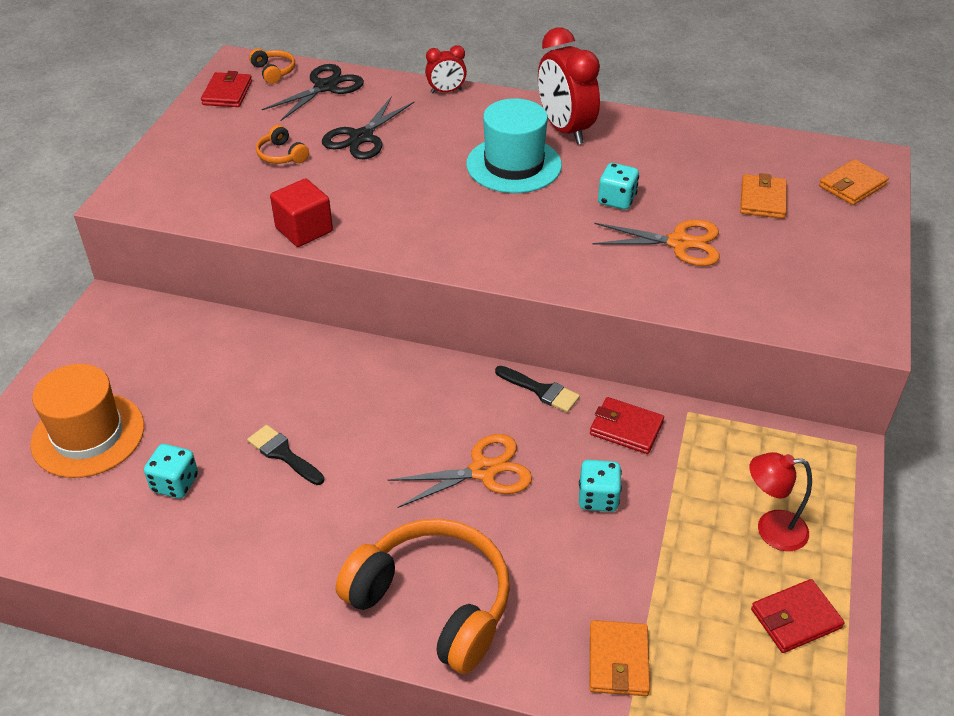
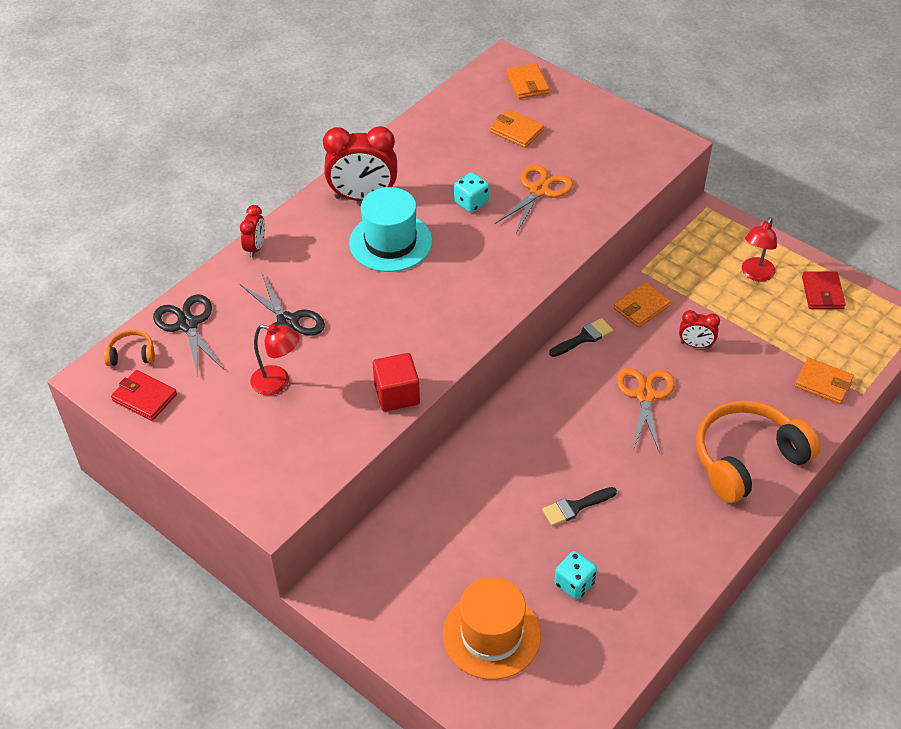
camera: 65 degrees left, 5 degrees up
(281, 155) = (278, 382): orange headphones -> red lamp
(598, 498) = (695, 345): turquoise dice -> red clock
(626, 428) = (641, 307): red wallet -> orange wallet

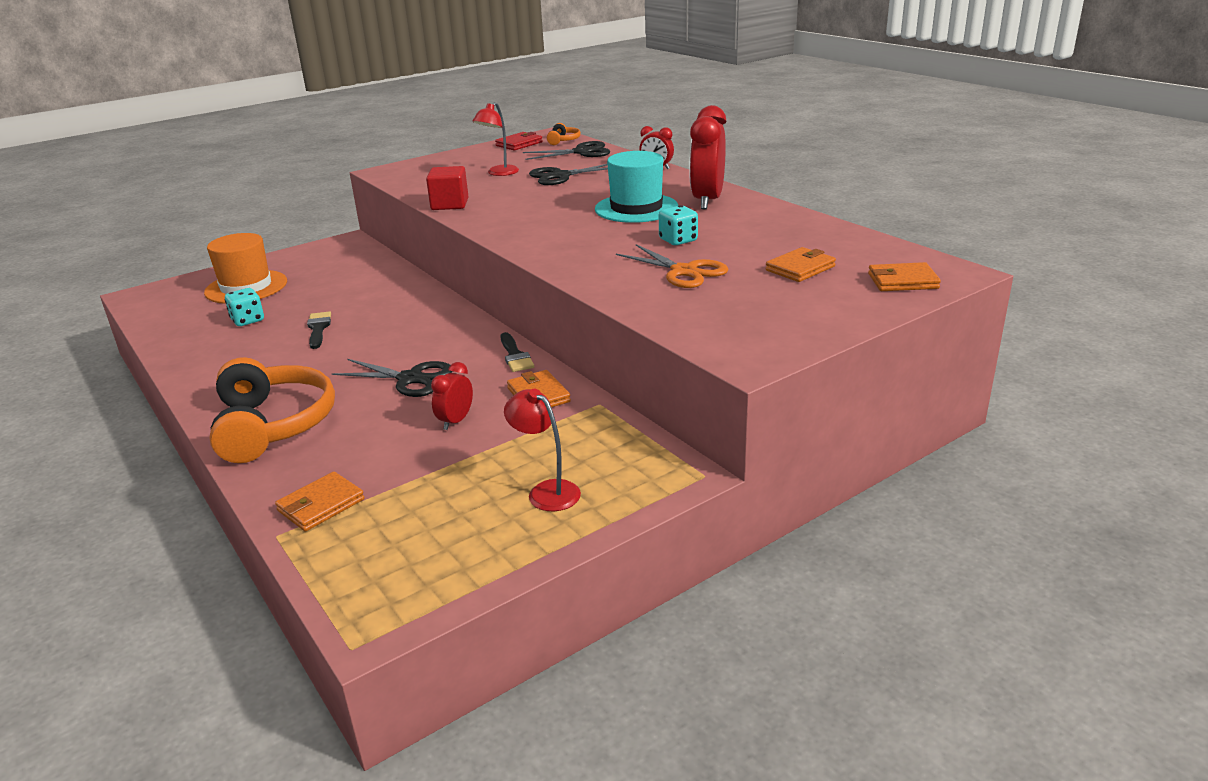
camera: 105 degrees right, 20 degrees down
(645, 395) = (410, 379): orange scissors -> black scissors
(822, 293) = (475, 547): red wallet -> none

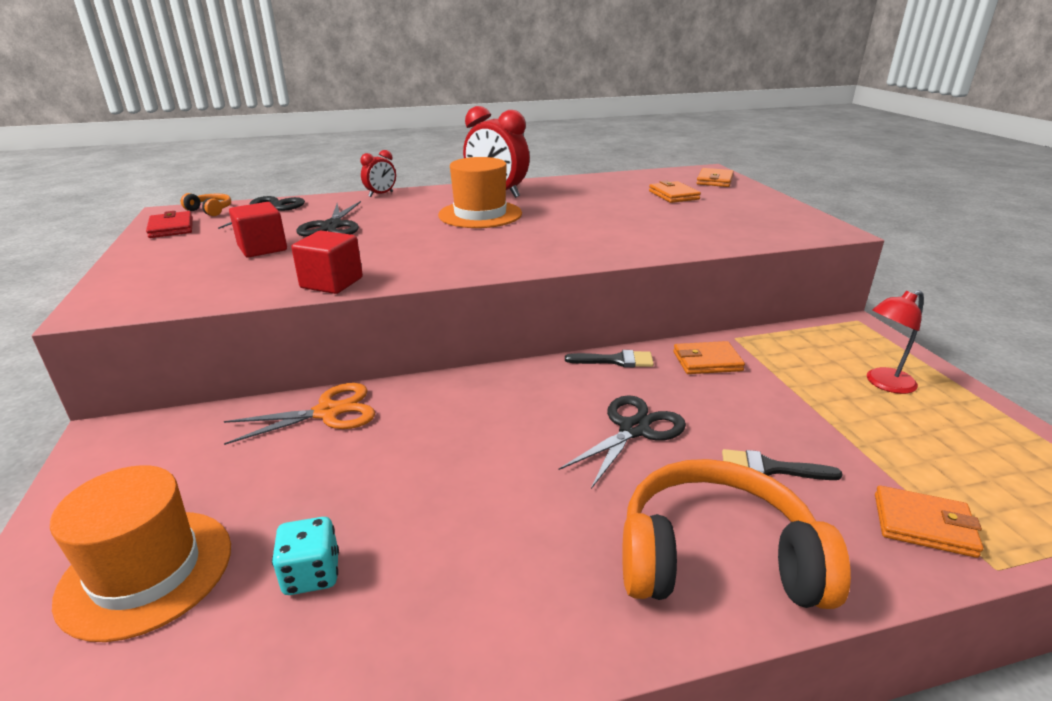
camera: 70 degrees left, 0 degrees up
(318, 328) = (424, 492): black brush -> black brush (770, 468)
(321, 505) = (923, 525): orange wallet -> orange wallet turned 45 degrees counterclockwise
(456, 421) = (746, 412): red clock -> none
(499, 173) = (262, 248): red lamp -> red cube
(636, 208) = (480, 214): turquoise hat -> orange hat
(678, 240) = (580, 214): turquoise dice -> none
(683, 272) = (652, 222): orange scissors -> orange scissors (328, 412)

